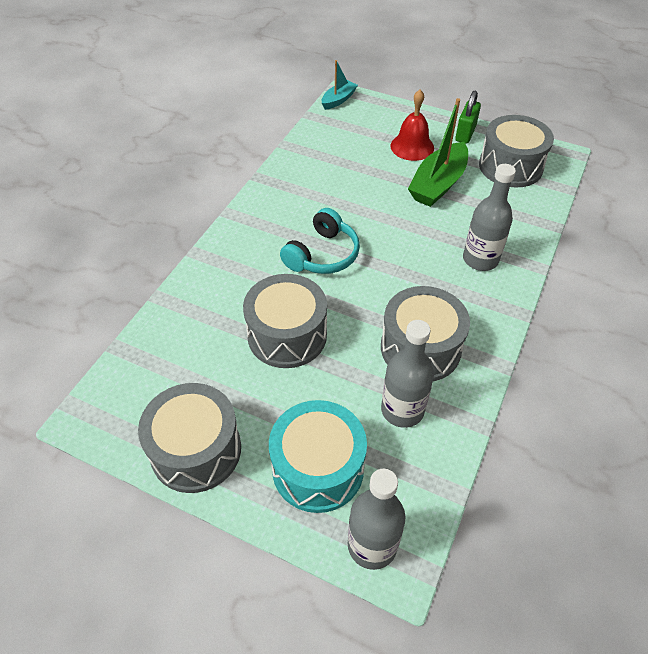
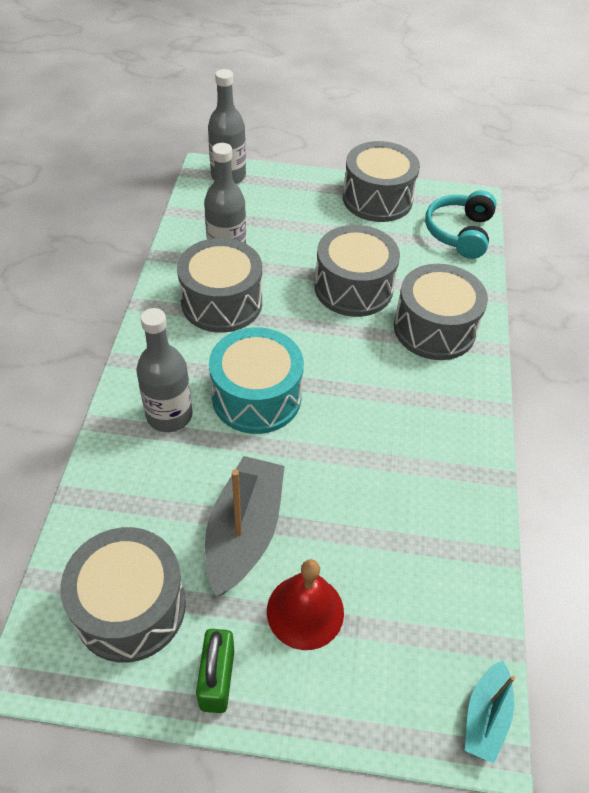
camera: 160 degrees right, 0 degrees up
(237, 280) = (434, 328): none -> grey drum
(318, 468) = (281, 205): turquoise drum -> turquoise drum (256, 397)
(322, 255) = (359, 378): turquoise headphones -> turquoise headphones (459, 233)
(438, 184) = (244, 532): green boat -> grey boat

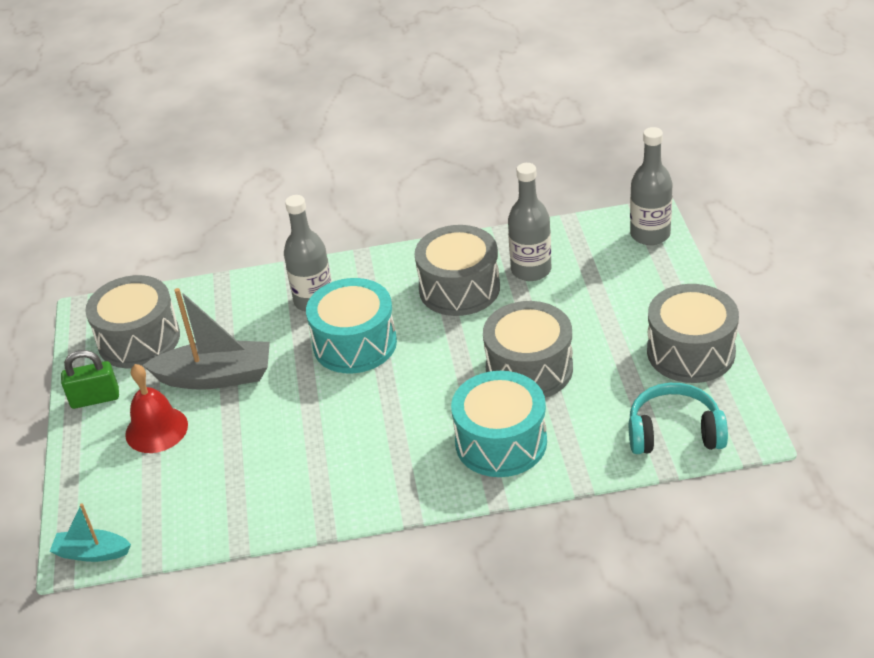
camera: 80 degrees right, 10 degrees down
(434, 328) = (501, 442): grey drum -> turquoise drum

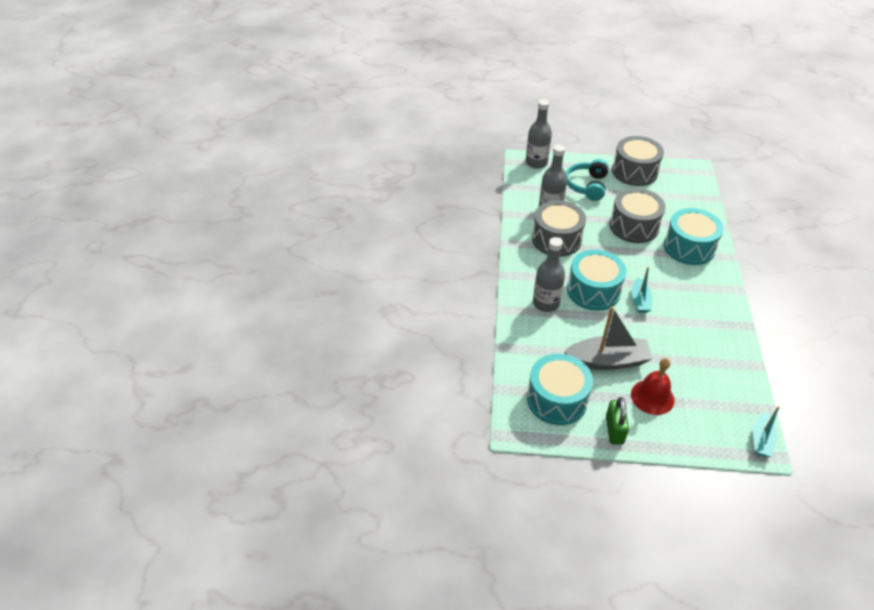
camera: 80 degrees left, 5 degrees up
(139, 339) = (557, 399): grey drum -> turquoise drum
(216, 377) = (607, 361): grey boat -> grey boat turned 75 degrees clockwise
(348, 396) = (640, 300): none -> turquoise boat
(674, 432) = (691, 190): turquoise headphones -> turquoise headphones (587, 186)

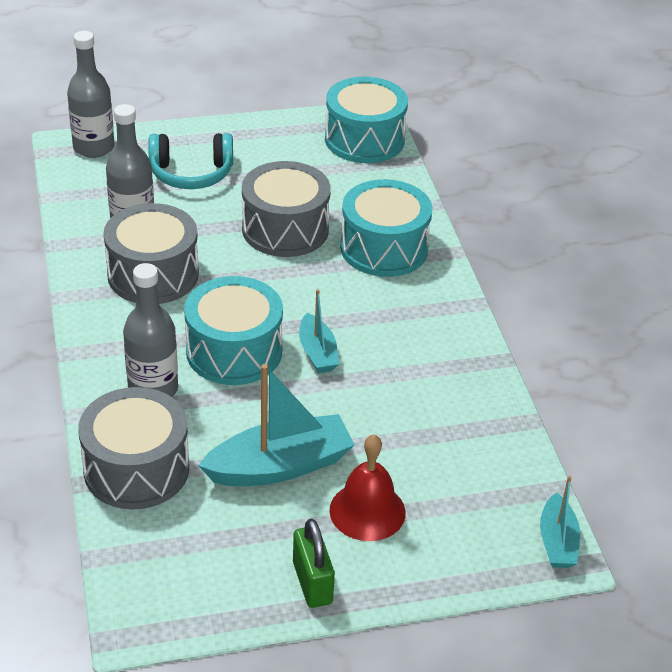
camera: 20 degrees left, 5 degrees down
(557, 399) = (202, 553): turquoise drum -> turquoise drum (364, 139)
(587, 186) = (191, 173): turquoise headphones -> turquoise headphones turned 90 degrees counterclockwise
(607, 361) = (280, 466): grey boat -> turquoise boat
(634, 172) = (270, 137): grey drum -> grey drum (136, 469)

